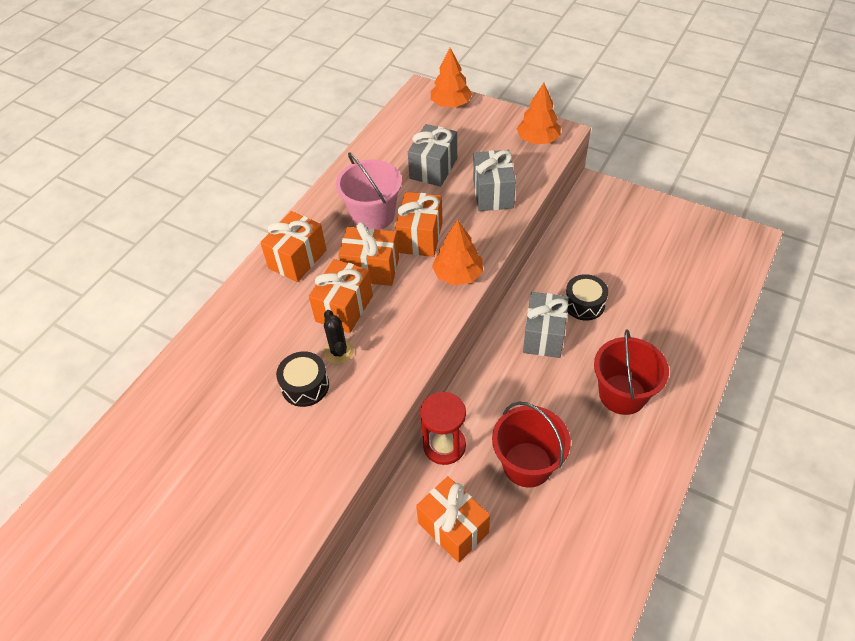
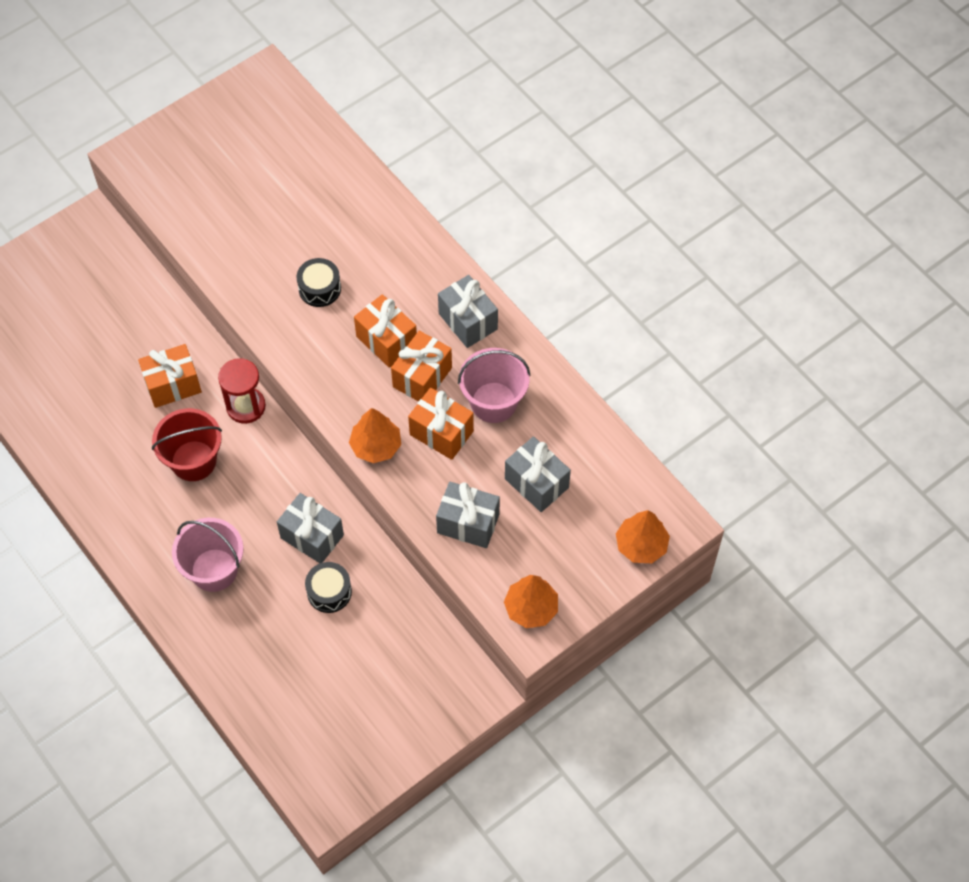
camera: 110 degrees right, 10 degrees up
(297, 259) = (468, 321): orange gift -> grey gift
(339, 352) = (340, 322): black cactus -> none
(622, 394) = (214, 570): red bucket -> pink bucket

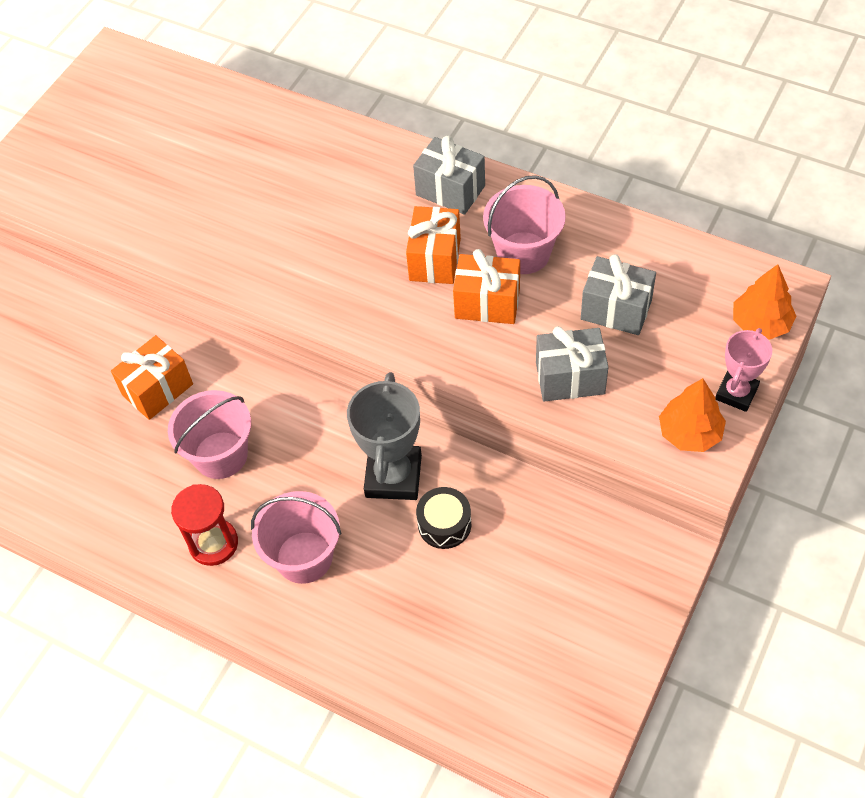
camera: 20 degrees left, 5 degrees down
(193, 461) = (221, 455): red bucket -> pink bucket
(246, 406) = (249, 378): red hourglass -> red hourglass (213, 543)
(312, 536) = (393, 476): grey gift -> grey trophy
(319, 288) = (277, 220): black drum -> none
(376, 446) = (426, 344): orange tree -> none
(386, 341) = (377, 241): orange gift -> none
(586, 593) = (736, 393): none -> pink trophy

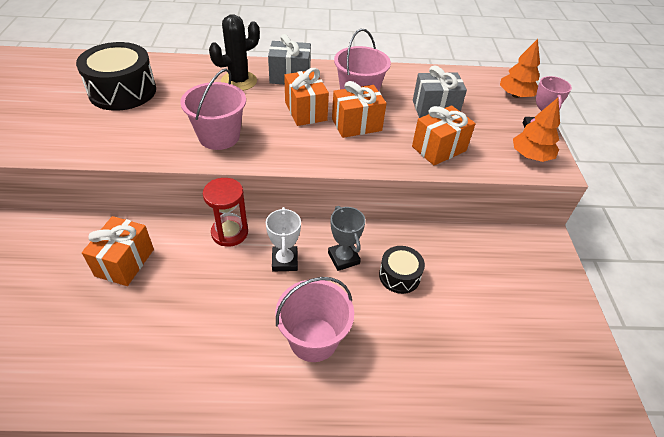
camera: 35 degrees left, 10 degrees down
(213, 543) = (232, 359): red hourglass -> red hourglass (229, 233)
(221, 455) = (203, 290): pink bucket -> pink bucket (219, 136)
(229, 157) = (122, 91): none -> black drum
(324, 453) = (285, 261): none -> white trophy
(378, 180) = (239, 81): none -> black cactus
(393, 476) = (343, 258): grey trophy -> grey trophy, size x0.61
(570, 378) = (439, 149): grey gift -> orange gift

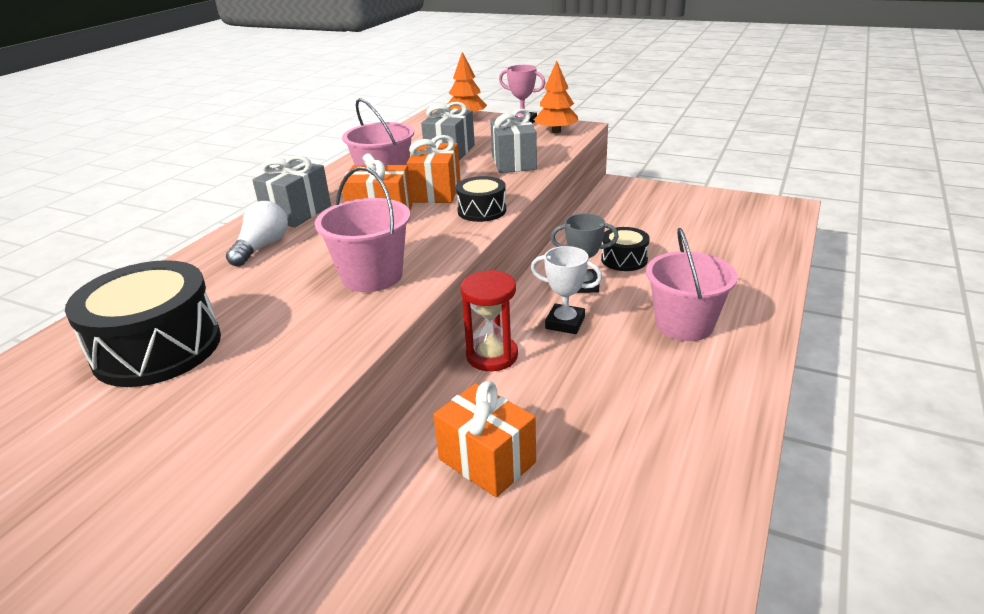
camera: 60 degrees left, 15 degrees down
(239, 81) = (262, 247): black cactus -> white light bulb
(337, 156) = (482, 211): none -> black drum
(439, 149) = (513, 162): orange gift -> grey gift

